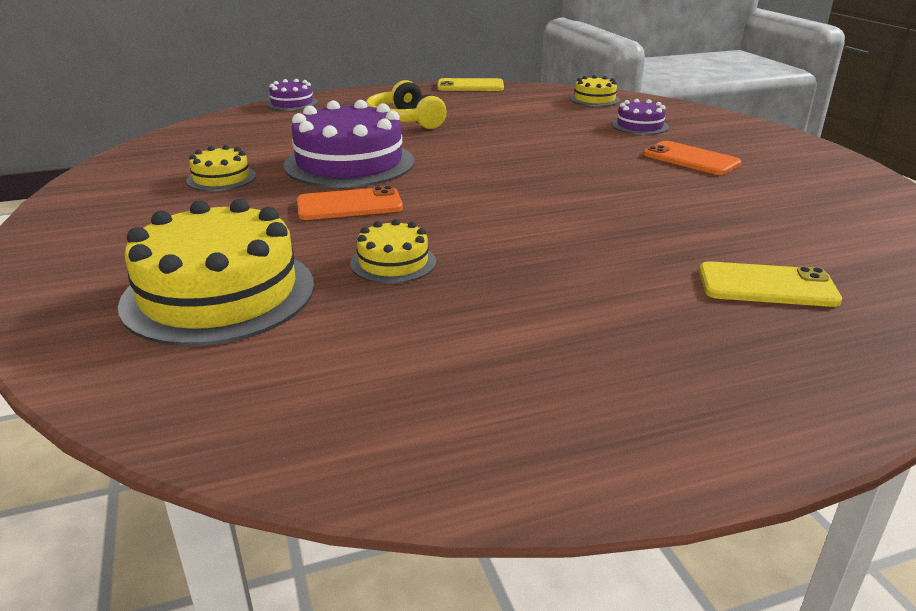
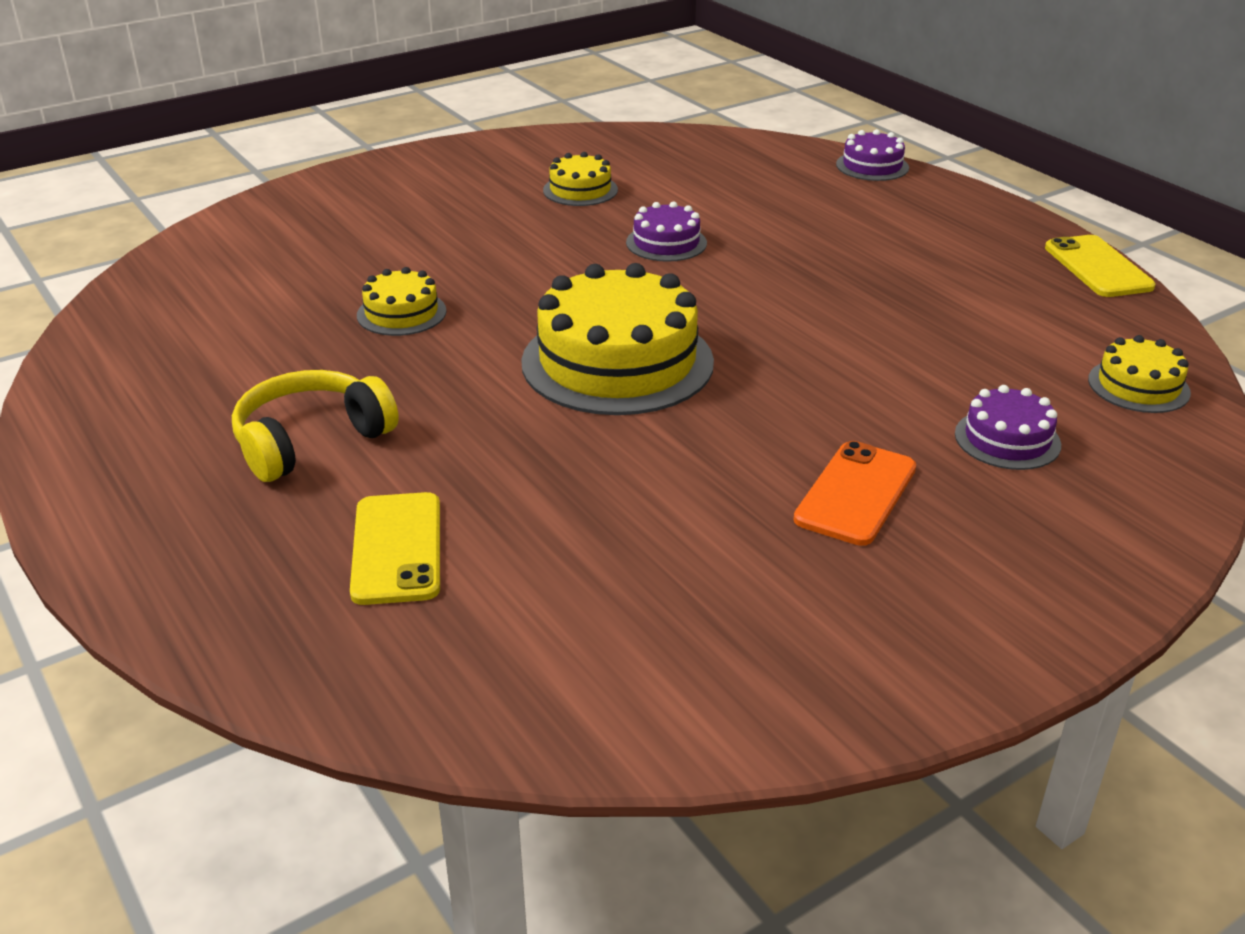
camera: 75 degrees right, 5 degrees up
(219, 293) = (323, 250): yellow cake -> yellow cake (617, 362)
(349, 163) = (666, 243): purple cake -> purple cake, size x0.49
(349, 205) = (537, 266): orange phone -> none
(405, 121) = (859, 247): yellow headphones -> yellow headphones (311, 441)

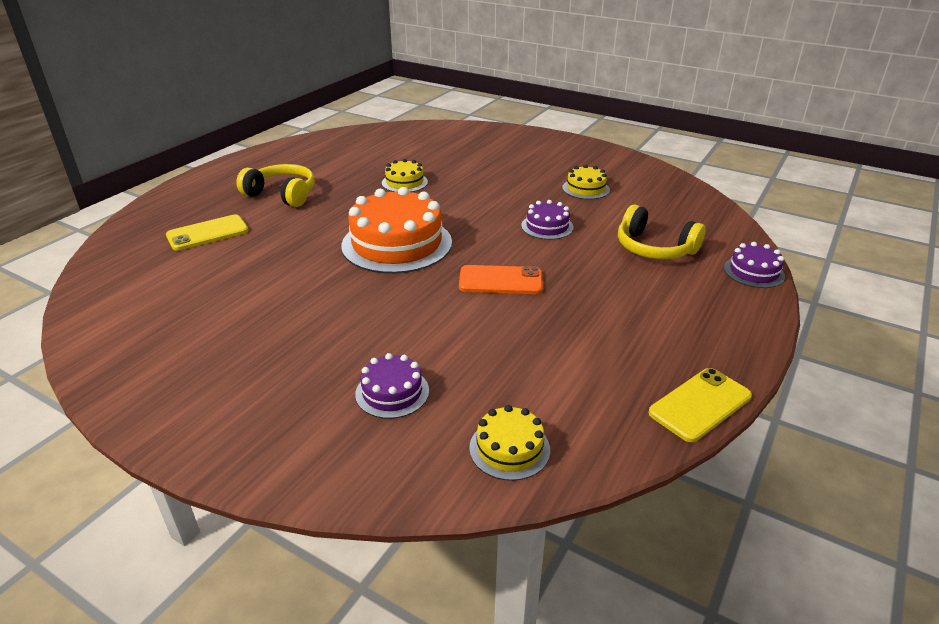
camera: 65 degrees right, 0 degrees up
(617, 362) = (397, 244): yellow cake -> orange cake
(780, 197) = (654, 248): none -> yellow headphones
(856, 494) = (300, 343): orange phone -> orange phone (500, 281)

